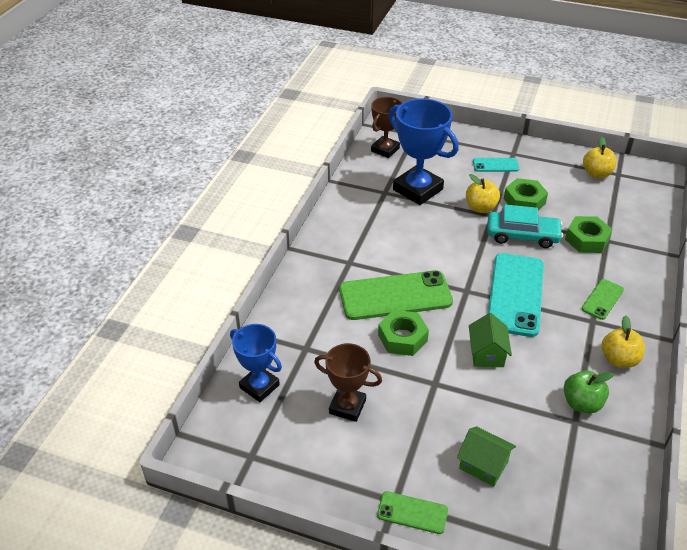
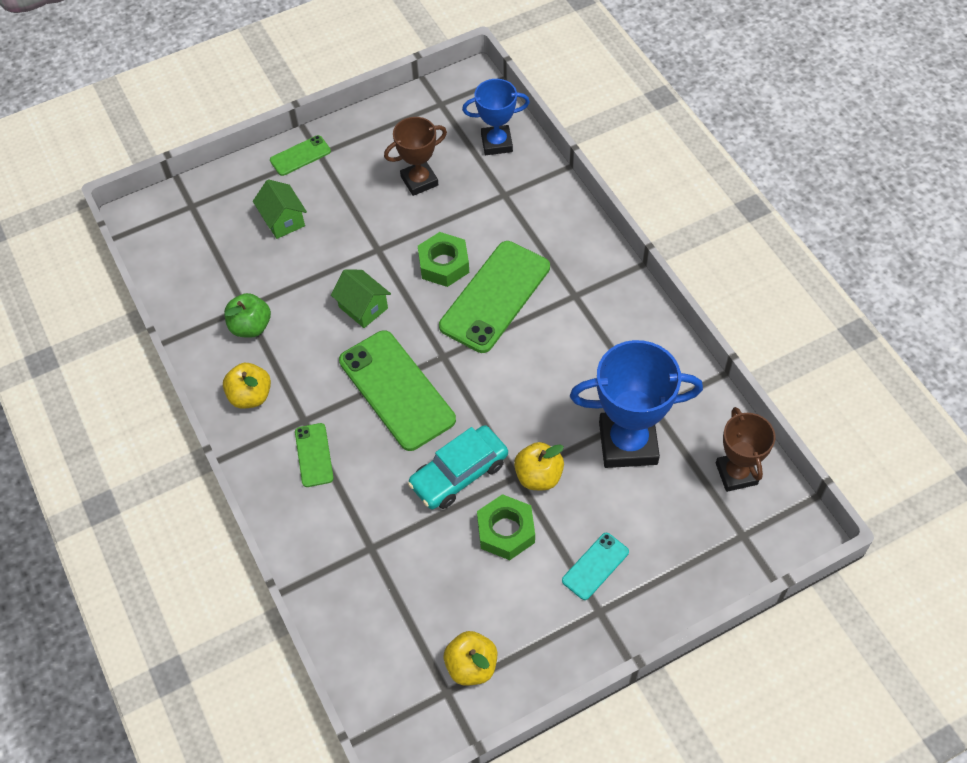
camera: 135 degrees right, 15 degrees up
(483, 465) = (283, 220): green house -> green house turned 75 degrees clockwise
(515, 294) = (397, 390): turquoise phone -> green phone
(586, 239) = (391, 528): green nut -> none

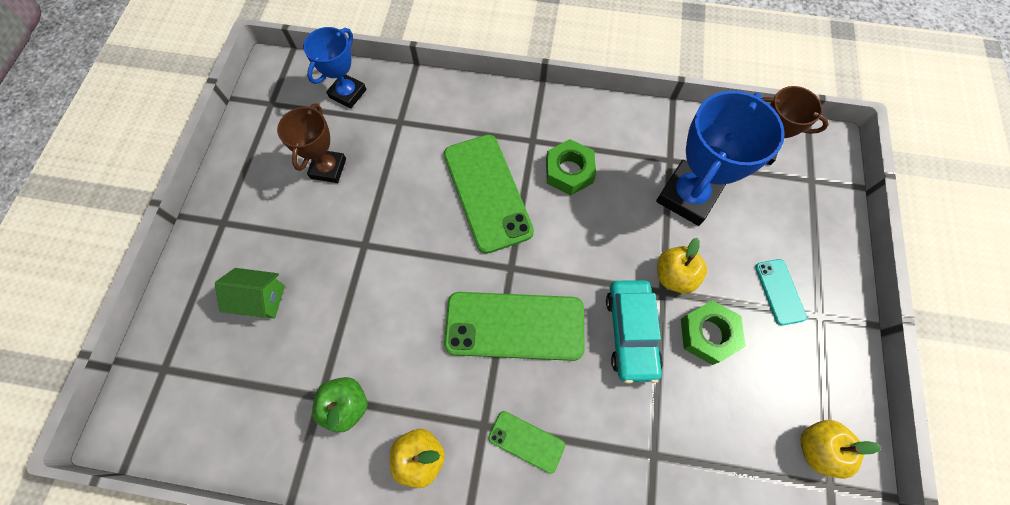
camera: 55 degrees left, 10 degrees up
(300, 156) = (209, 238): green phone -> none
(363, 307) = (411, 296): green house -> none
(443, 264) = (424, 207): green nut -> green nut (569, 171)

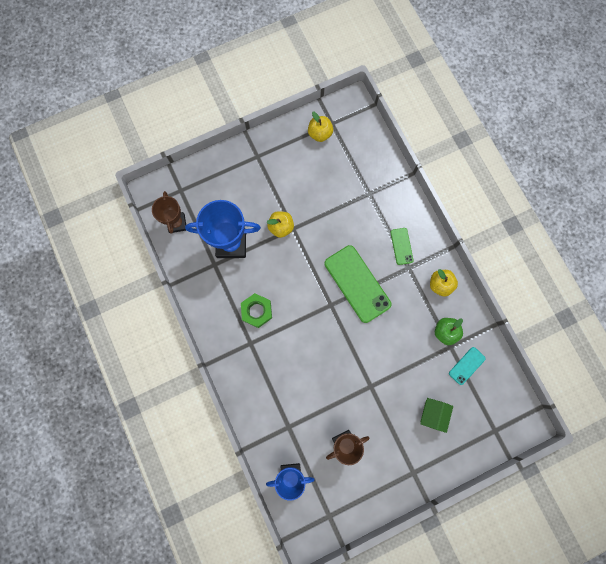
camera: 125 degrees left, 10 degrees up
(261, 299) = (433, 414): green house -> green house turned 45 degrees clockwise
(487, 192) = (298, 345): green phone -> none
(631, 333) = (323, 231): turquoise car -> none
(708, 334) = (300, 198): green nut -> none
(779, 291) = (256, 178): turquoise phone -> turquoise phone (466, 365)

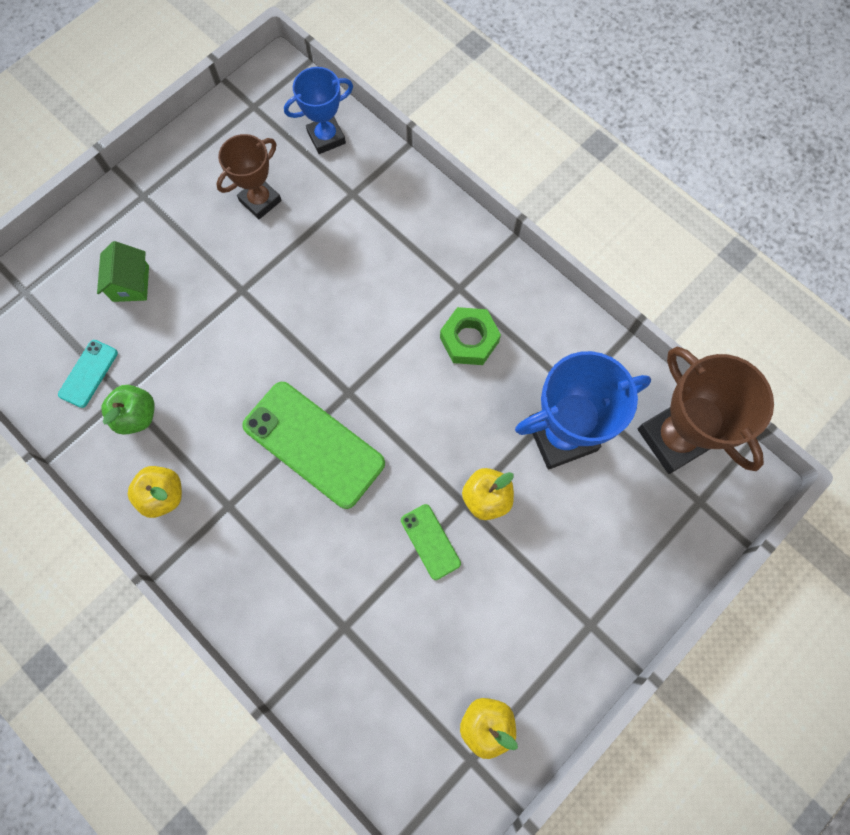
camera: 160 degrees right, 5 degrees down
(177, 223) = (674, 438): brown trophy -> brown trophy, size x1.62
(401, 246) = (252, 542): green phone -> green phone (430, 541)

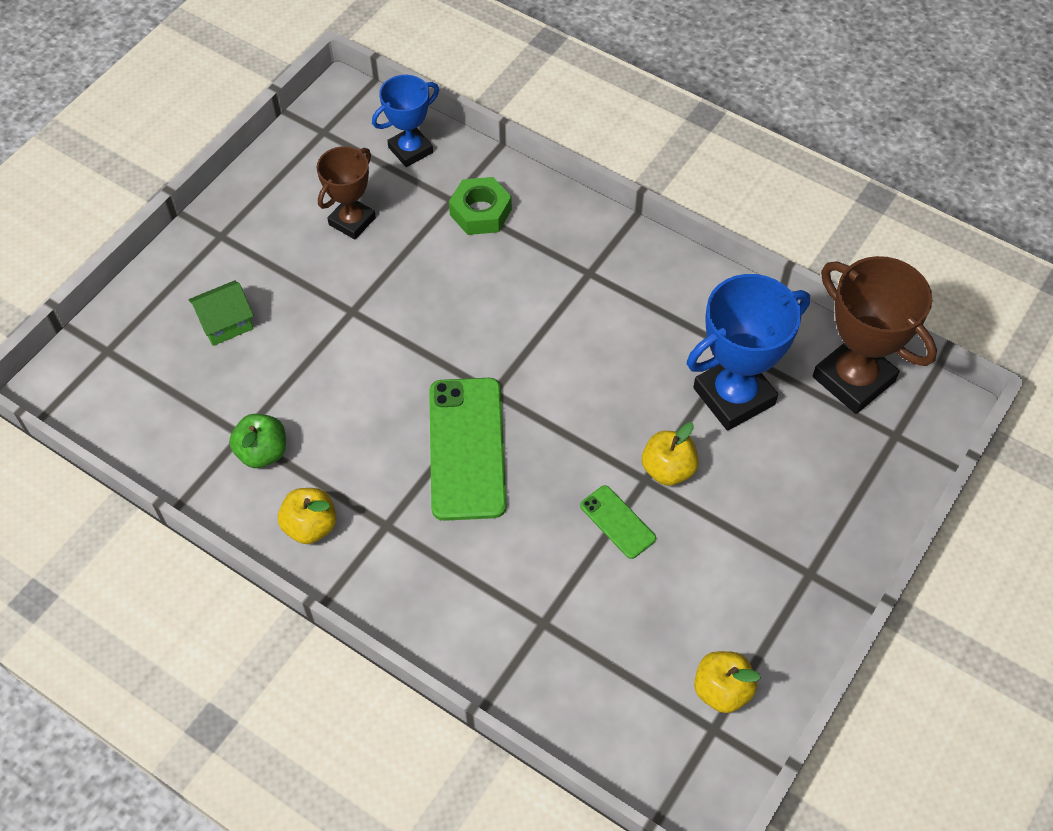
camera: 10 degrees left, 15 degrees down
(88, 373) = (198, 419): turquoise phone -> none
(130, 283) = (226, 323): green house -> green house turned 75 degrees clockwise
(314, 444) = (467, 448): green phone -> green phone turned 60 degrees clockwise
(469, 340) = (612, 320): green nut -> green nut (480, 212)

